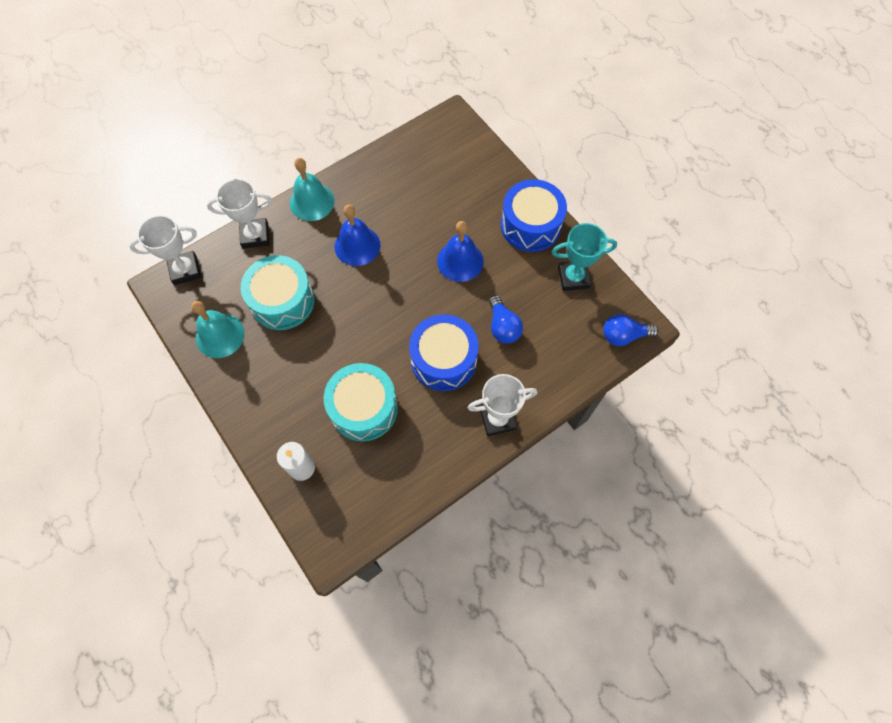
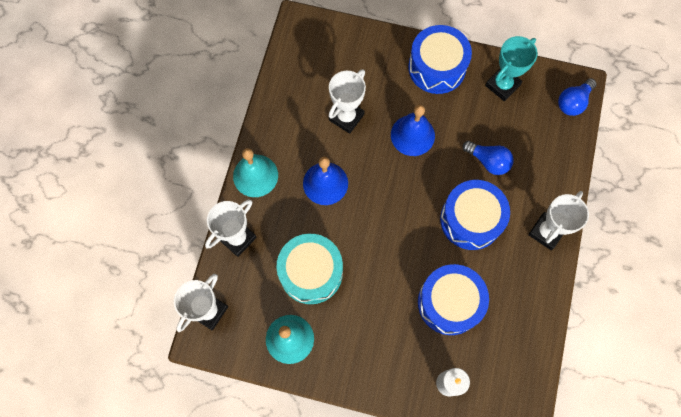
camera: 40 degrees left, 5 degrees up
(363, 408) = (449, 302): turquoise drum -> blue drum
(421, 210) = (346, 117): none -> white trophy

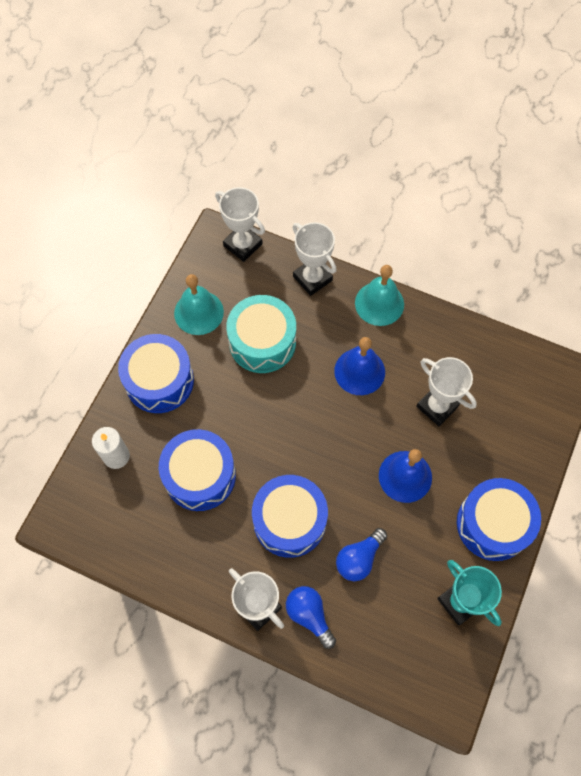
camera: 100 degrees right, 5 degrees down
(367, 360) = (159, 381): none -> blue drum
(573, 102) = (425, 691): blue light bulb -> blue light bulb (309, 615)

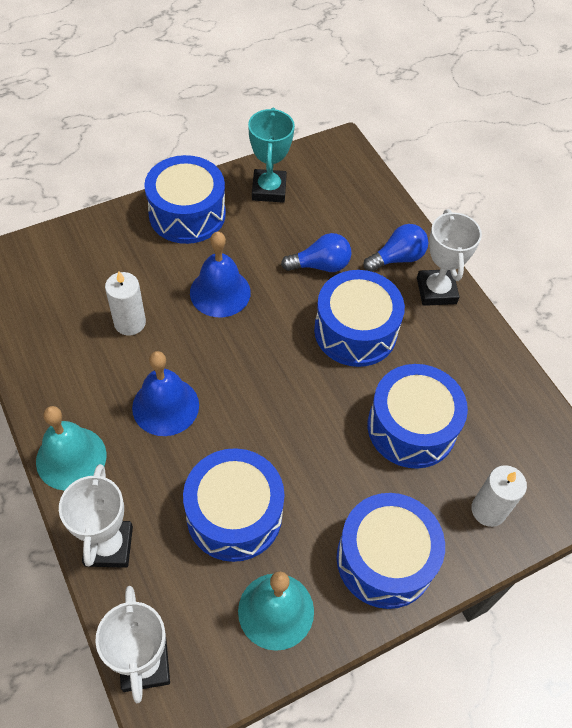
camera: 145 degrees left, 10 degrees down
(262, 342) = (234, 514): turquoise drum -> blue drum
(309, 615) = (397, 258): blue light bulb -> blue light bulb turned 120 degrees counterclockwise
(437, 406) = (130, 323): white trophy -> white candle

